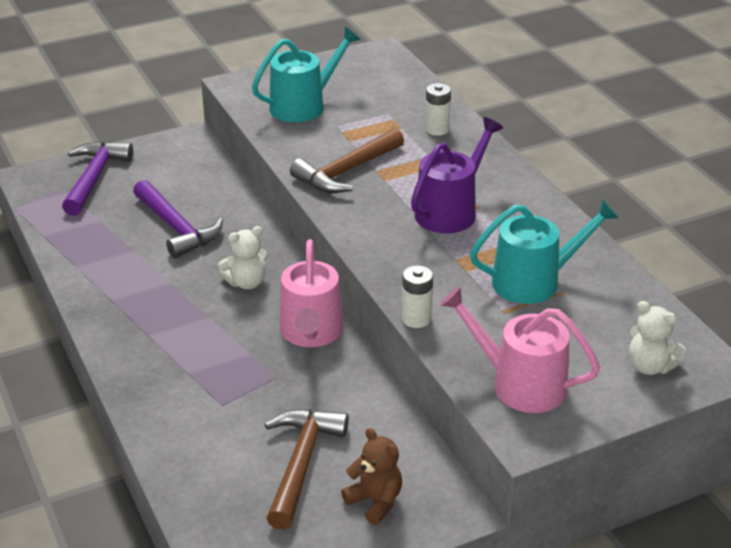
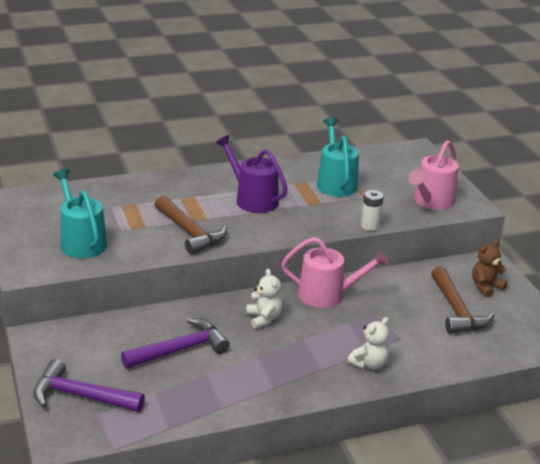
camera: 85 degrees left, 5 degrees down
(301, 464) = (456, 310): brown hammer -> brown hammer turned 120 degrees counterclockwise
(437, 129) = (144, 191): white battery -> none
(650, 366) = (415, 163): white teddy bear -> white teddy bear (369, 364)

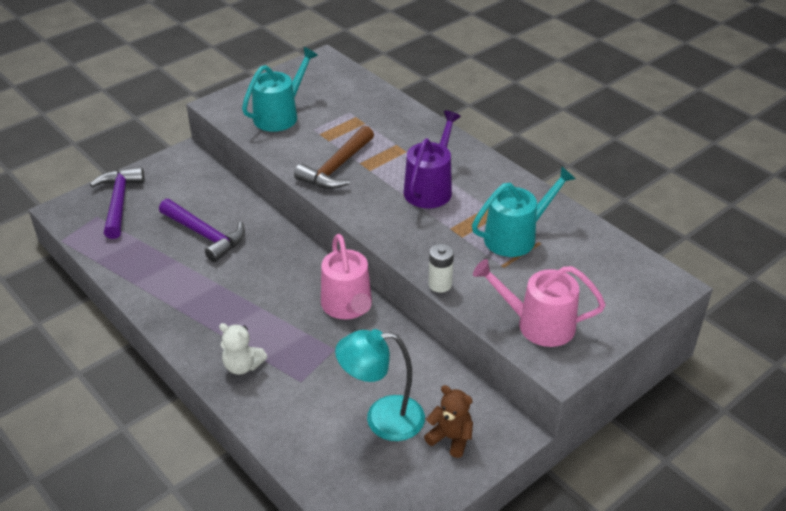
camera: 70 degrees right, 10 degrees up
(264, 319) = (280, 272): white teddy bear -> none
(456, 310) = (382, 419): brown hammer -> turquoise lamp

